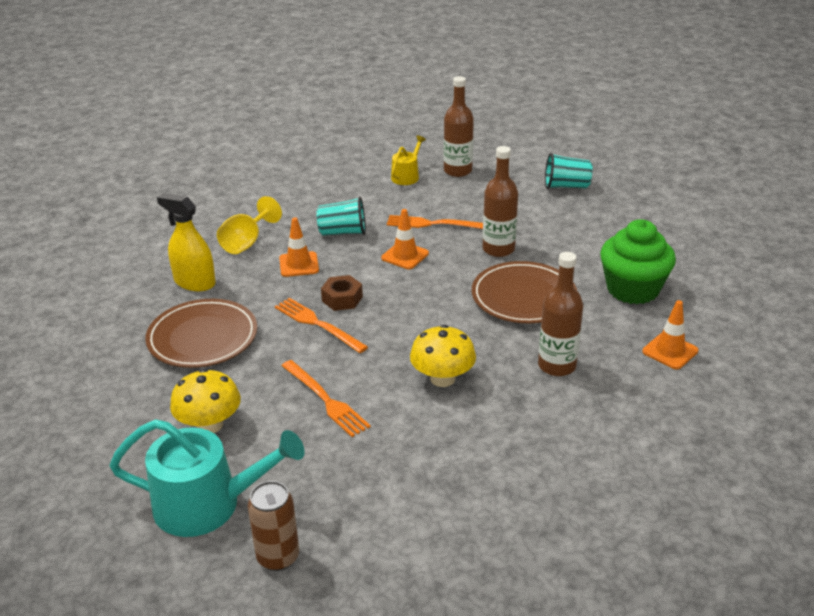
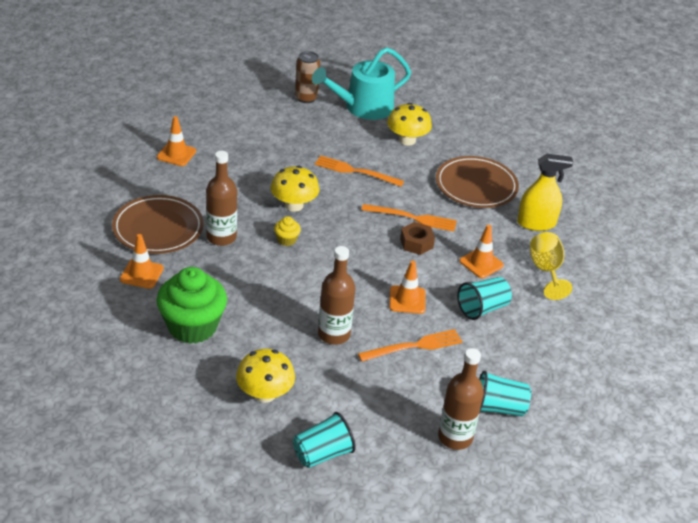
camera: 145 degrees right, 5 degrees up
(407, 176) = (499, 408): yellow watering can -> turquoise cup
(481, 341) = (286, 240): none -> yellow cupcake
(523, 297) = (280, 289): brown plate -> brown plate (158, 228)
(559, 507) = (176, 154): none -> orange traffic cone
(590, 227) = (265, 394): none -> yellow mushroom

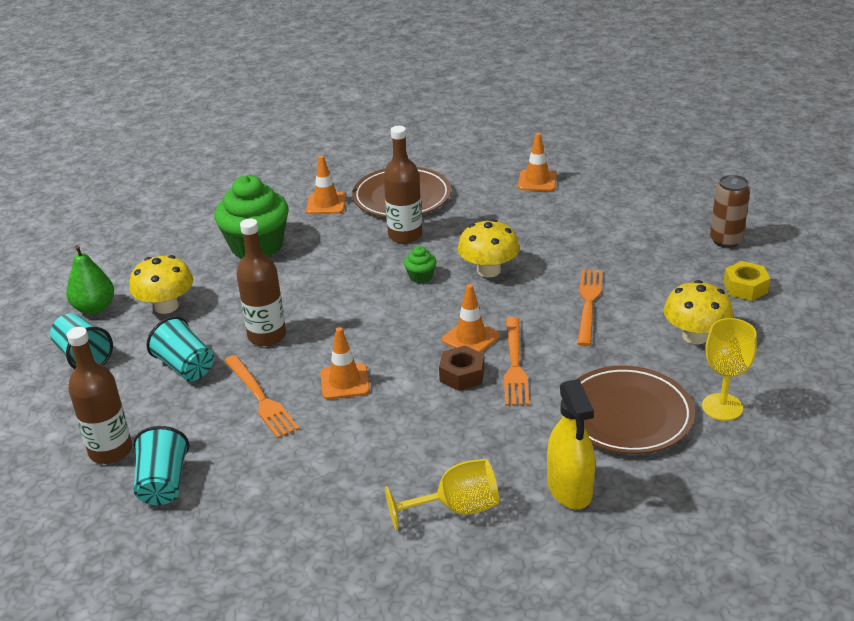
camera: 85 degrees right, 5 degrees down
(246, 445) = (94, 308): none -> green pear
(286, 240) = (420, 276): yellow cupcake -> green cupcake
(363, 107) = (745, 287): turquoise watering can -> yellow nut
(477, 150) = (722, 407): none -> yellow goblet
(481, 263) = (445, 439): orange traffic cone -> orange traffic cone (471, 338)
(482, 308) = (349, 450): turquoise cup -> turquoise cup (185, 367)

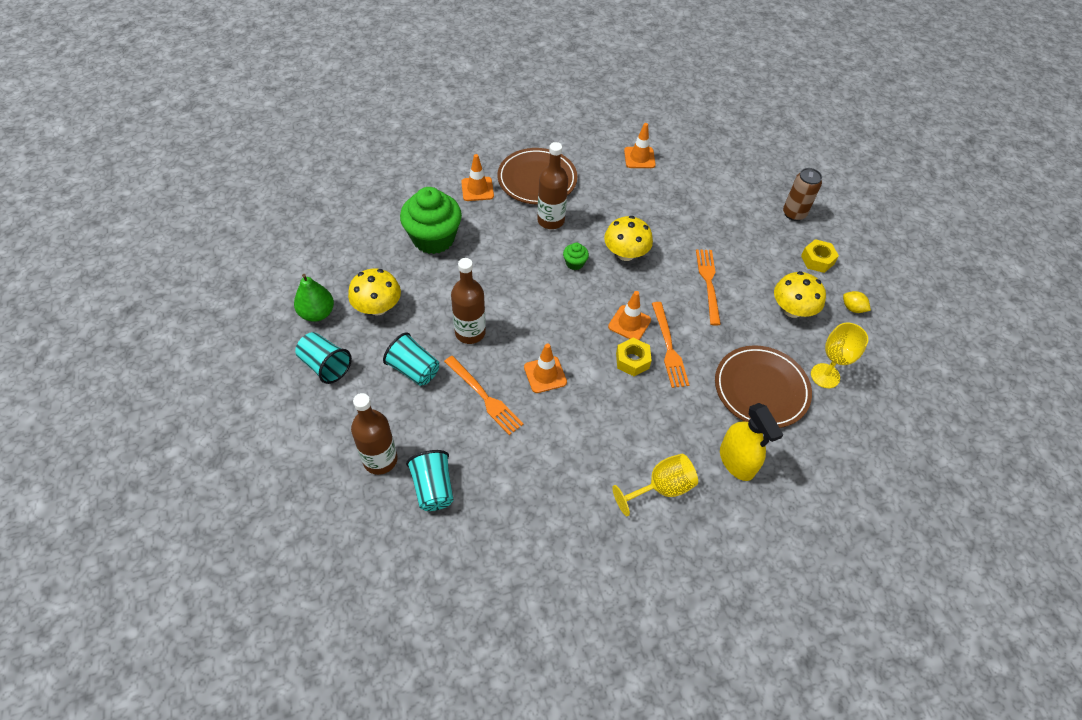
camera: 15 degrees left, 20 degrees up
(462, 375) = (632, 360): brown nut -> yellow nut
(781, 339) = (852, 308): none -> yellow lemon

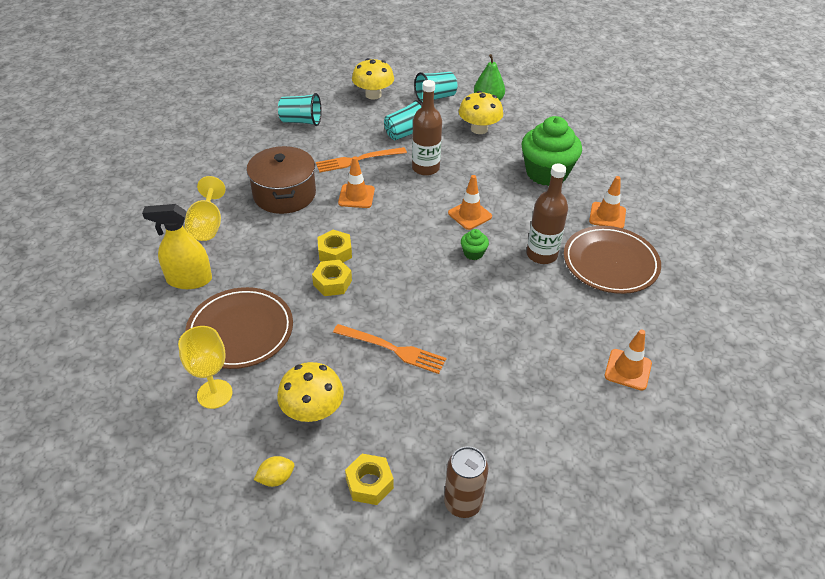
camera: 115 degrees right, 10 degrees down
(380, 460) = (340, 105): brown bottle -> none
(576, 440) = (284, 194): none -> brown pot
(625, 254) = (468, 296): yellow mushroom -> yellow mushroom (373, 95)
(629, 323) = (377, 266): orange traffic cone -> orange traffic cone (470, 215)
(668, 347) = (332, 283): orange fork -> yellow nut

